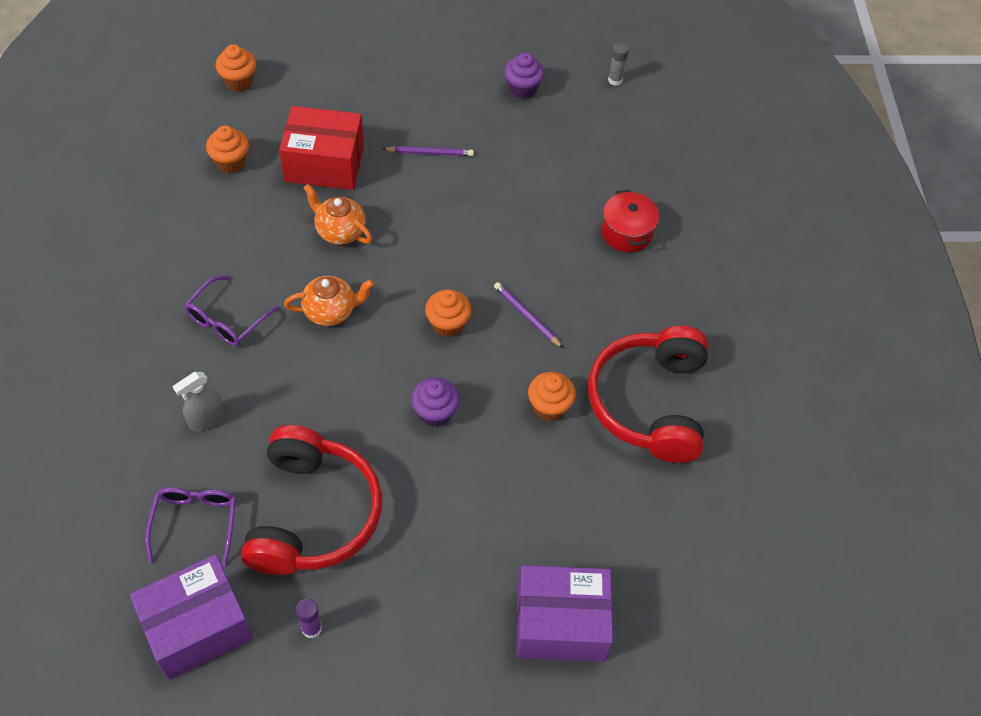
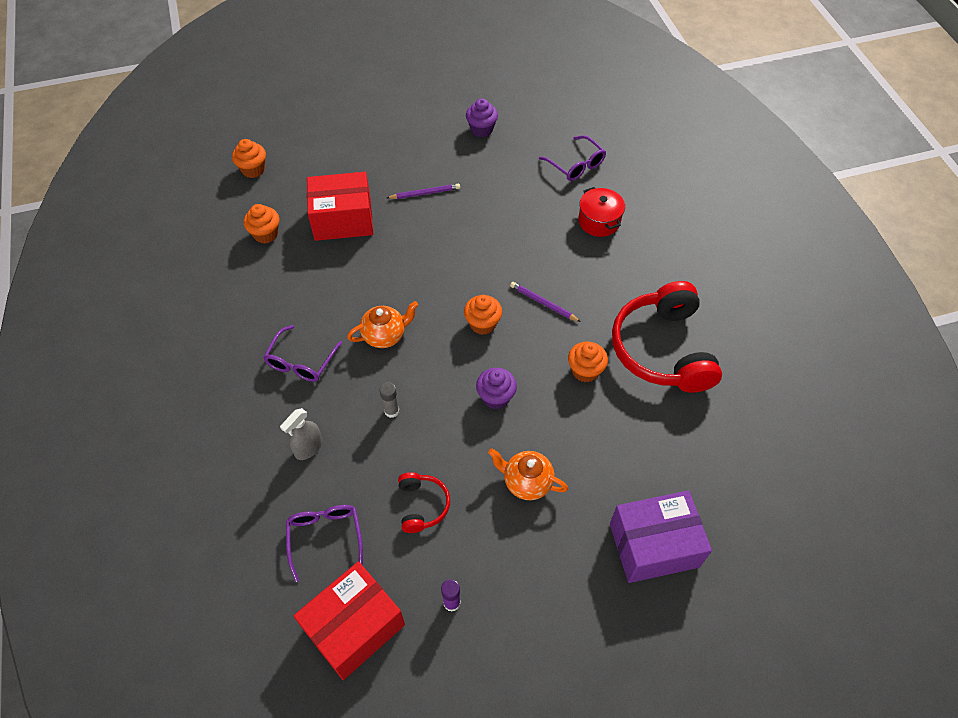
camera: 10 degrees left, 0 degrees up
(197, 627) = (354, 627): purple box -> red box
(313, 514) = (422, 505): red headphones -> red headphones, size x0.47
(340, 231) = (372, 270): orange teapot -> orange teapot (526, 482)
(615, 80) = (550, 108): grey glue stick -> grey glue stick (391, 411)
(622, 157) = (576, 165): none -> purple glasses

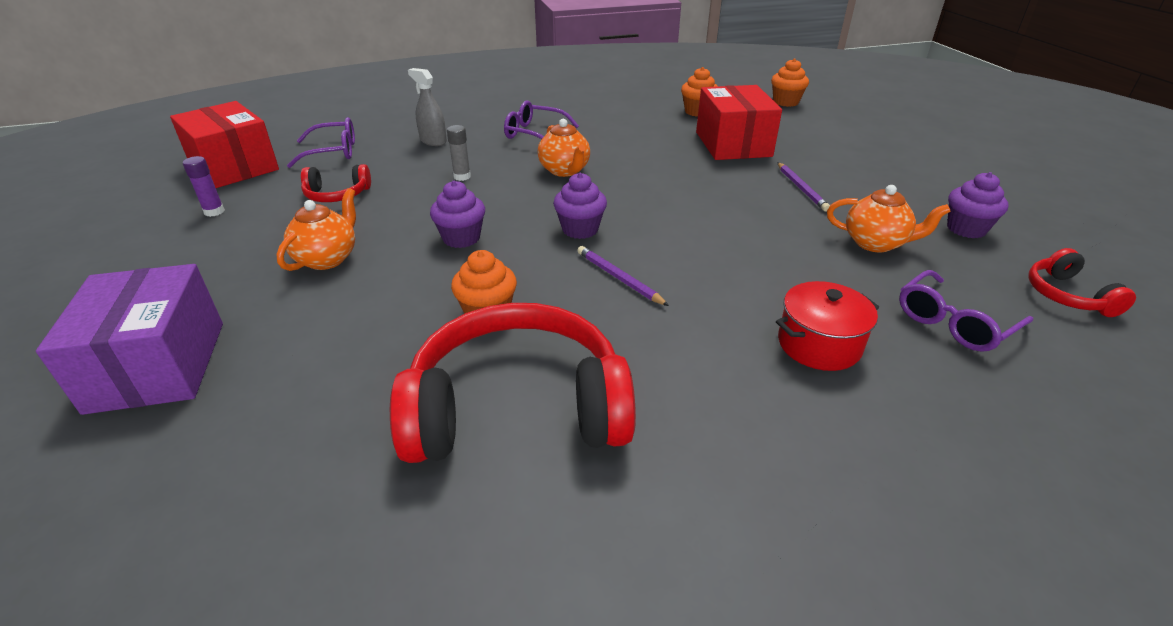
camera: 90 degrees right, 20 degrees down
(483, 324) = (580, 229): orange cupcake -> purple cupcake
(499, 174) = (875, 243): none -> orange teapot
(543, 303) = (619, 278): purple pencil -> purple pencil turned 75 degrees counterclockwise
(549, 115) = (1067, 295): none -> red headphones

